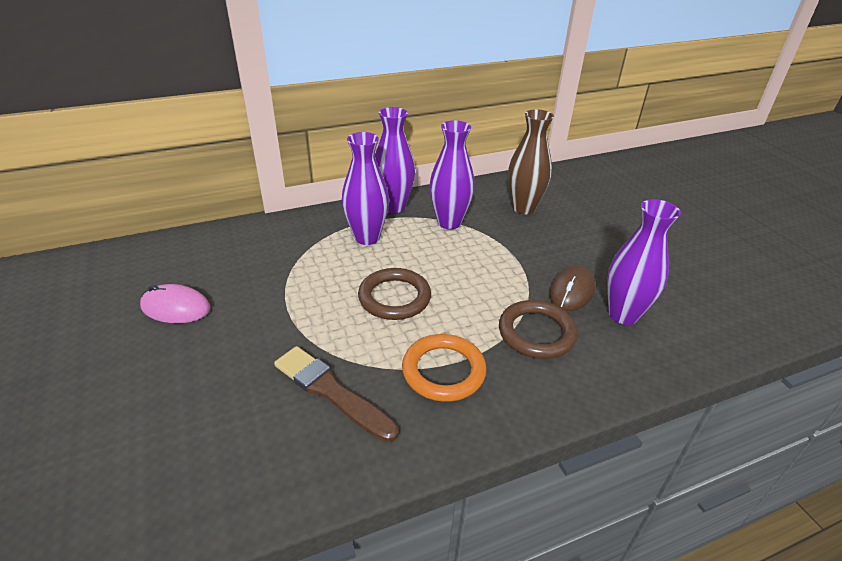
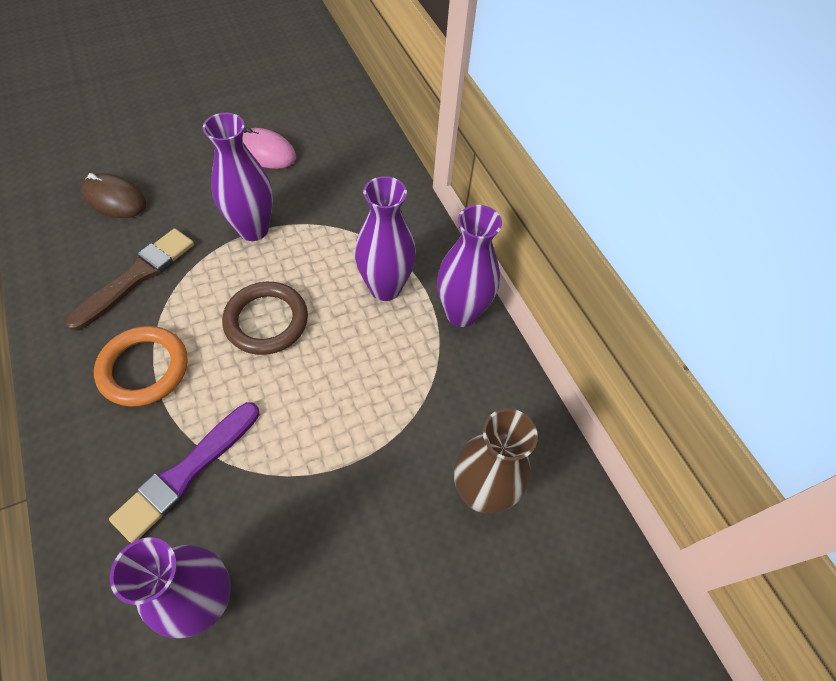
camera: 85 degrees right, 20 degrees up
(175, 307) = (266, 152): pink mouse -> pink mouse turned 75 degrees counterclockwise
(449, 222) = (428, 381): purple vase -> purple vase (253, 229)
(536, 333) = (186, 472): brown ring -> purple brush
(571, 291) = (263, 534): brown mouse -> brown mouse (115, 199)

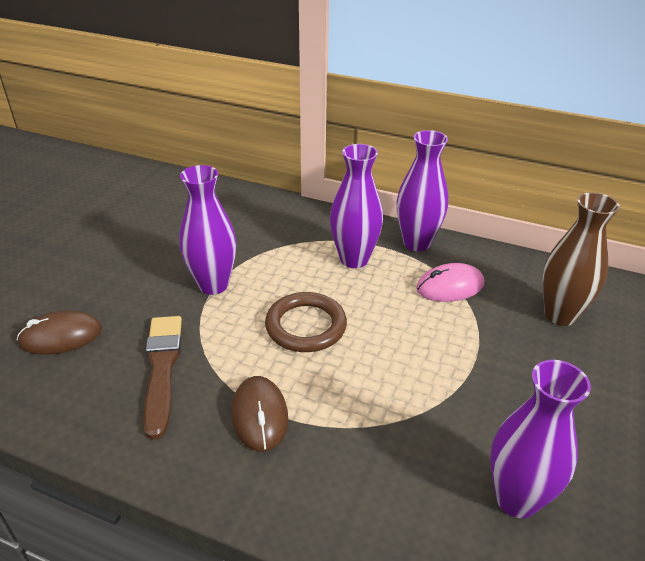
camera: 40 degrees left, 20 degrees down
(144, 368) = (260, 415): orange ring -> brown mouse
(186, 472) = (389, 446): purple brush -> none
(266, 152) = (152, 239): pink mouse -> pink mouse (450, 286)

